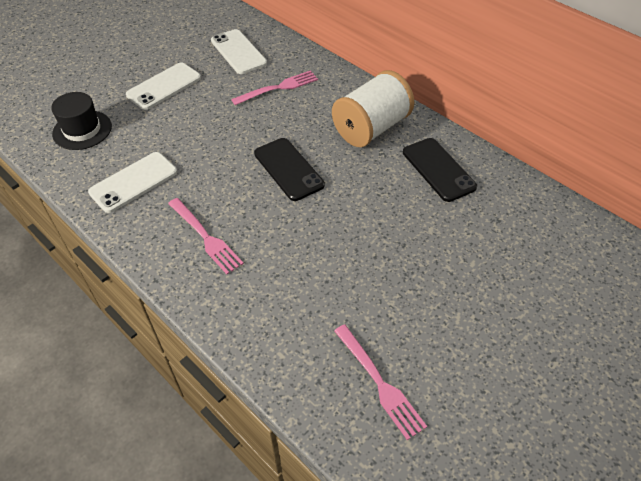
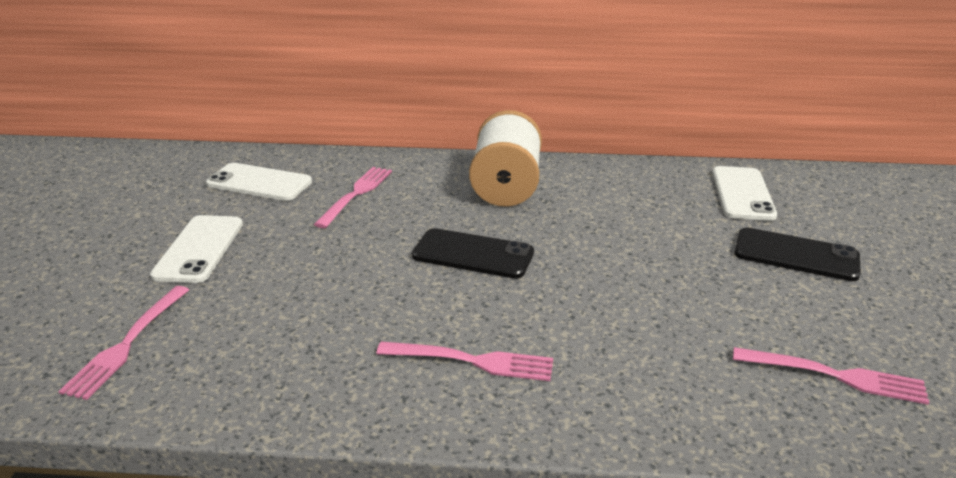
camera: 40 degrees left, 20 degrees down
(82, 130) = (127, 343): black hat -> pink fork
(133, 182) = (292, 359): white phone -> white phone (742, 194)
(438, 169) = (614, 190): black phone -> black phone (796, 255)

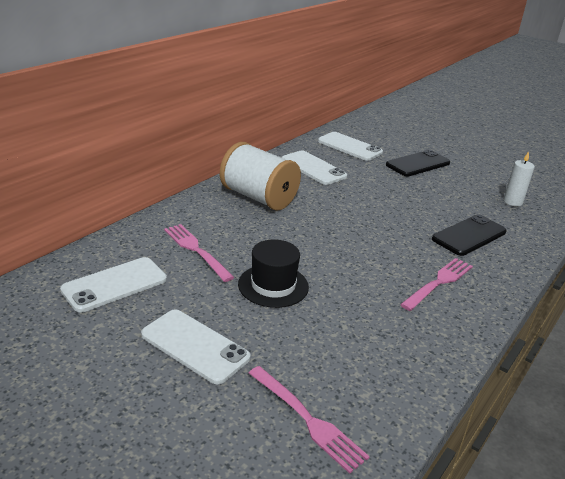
camera: 60 degrees left, 0 degrees up
(337, 252) = (273, 285): none -> black hat
(473, 254) = (329, 240): black phone -> black phone (469, 235)
(633, 191) = (313, 168): none -> white phone
(835, 376) = (512, 202): pink fork -> white candle

